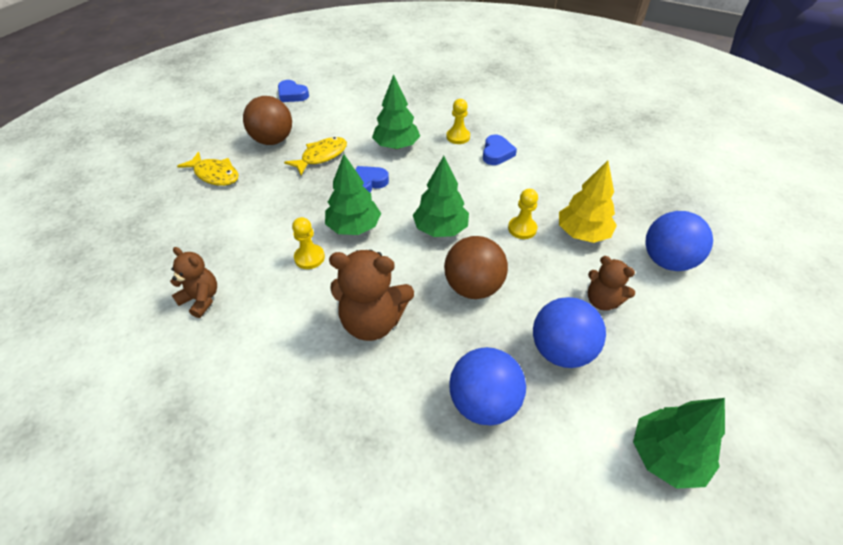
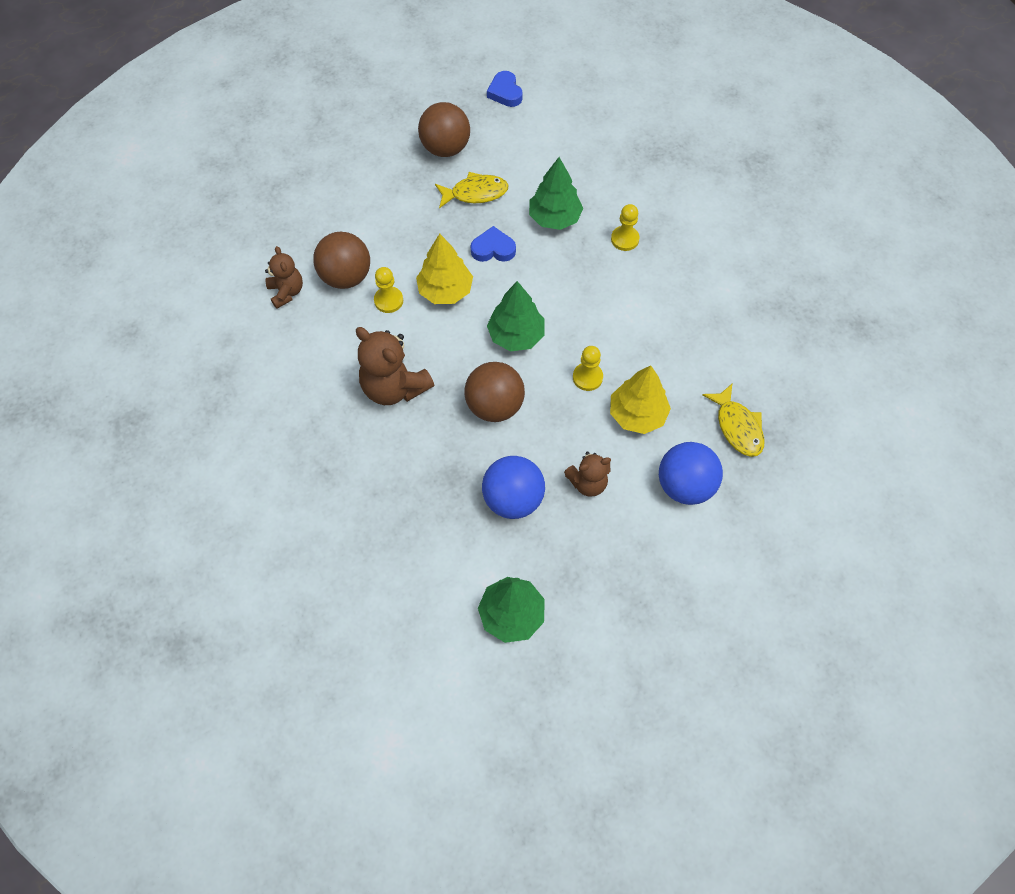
camera: 35 degrees right, 15 degrees up
(215, 174) = (370, 165): yellow fish -> yellow fish (737, 427)
(254, 259) = (346, 277): none -> brown ball
(354, 227) = (445, 291): green tree -> yellow tree
(483, 403) = (421, 498): blue ball -> none
(496, 153) = (644, 281): blue heart -> none
(602, 301) = (588, 483): brown teddy bear -> brown teddy bear turned 90 degrees counterclockwise

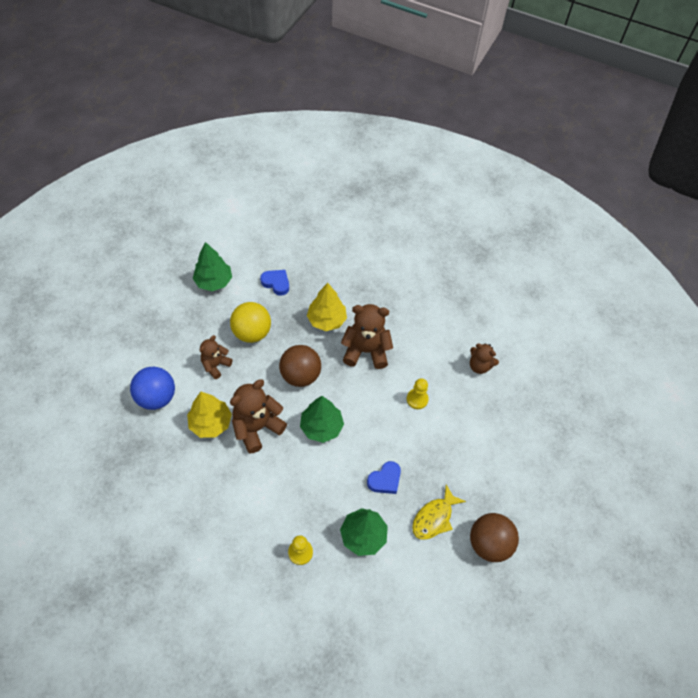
camera: 140 degrees right, 5 degrees down
(346, 277) = (456, 398): brown ball -> none
(445, 291) = (389, 428): yellow tree -> yellow tree (326, 320)
(505, 92) = (495, 637): blue heart -> blue heart (276, 283)
(513, 499) = (252, 333): blue ball -> yellow ball
(587, 377) = (257, 427): yellow pawn -> brown teddy bear
(737, 427) = (141, 454): yellow fish -> none

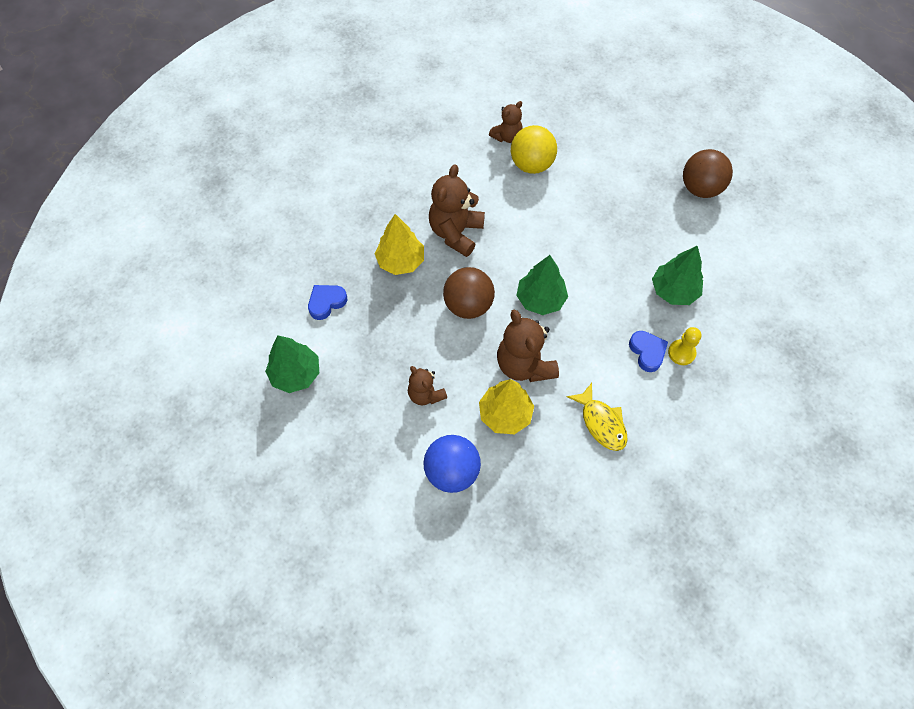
camera: 70 degrees left, 5 degrees up
(252, 333) = (391, 344): yellow ball -> yellow ball (531, 165)
(385, 480) = (617, 256): blue heart -> blue heart (647, 352)
(417, 399) = (531, 202): yellow pawn -> none
(434, 518) = (666, 225): yellow fish -> yellow fish (601, 422)

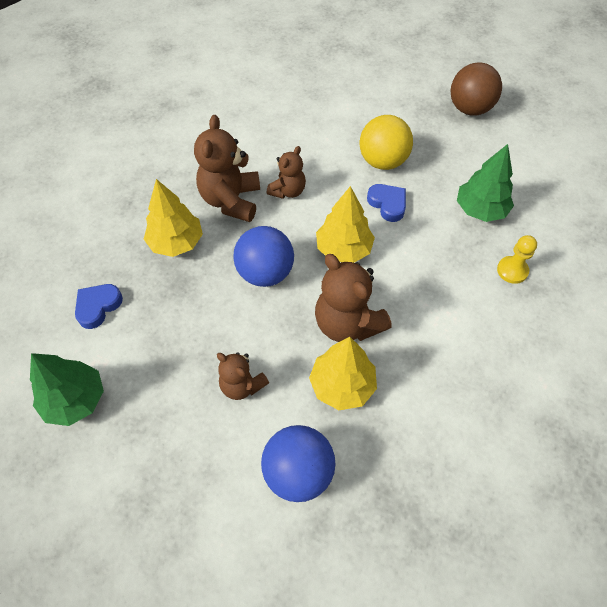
camera: 15 degrees left, 5 degrees down
(468, 305) = (265, 273): brown ball -> blue ball
(507, 137) = (260, 98): brown teddy bear -> brown teddy bear (288, 191)
(531, 165) = (293, 119): yellow ball -> yellow ball (383, 161)
(540, 299) = (343, 249): green tree -> yellow tree
(601, 422) = (454, 367): yellow fish -> none
(647, 352) = (476, 278): blue heart -> blue heart (387, 204)

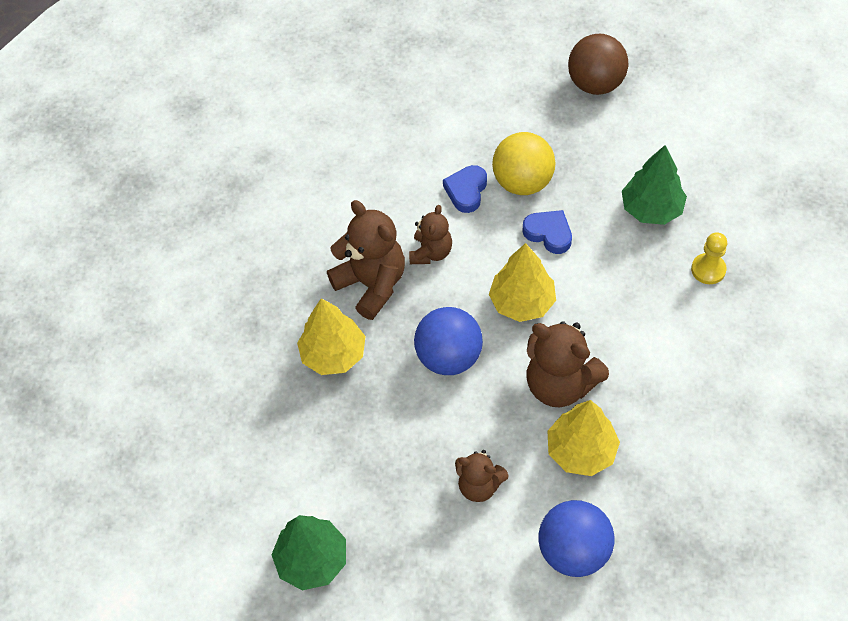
camera: 15 degrees left, 0 degrees up
(98, 307) = (283, 455): blue heart -> blue heart (466, 191)
(231, 200) = (371, 284): brown teddy bear -> brown teddy bear turned 150 degrees clockwise

